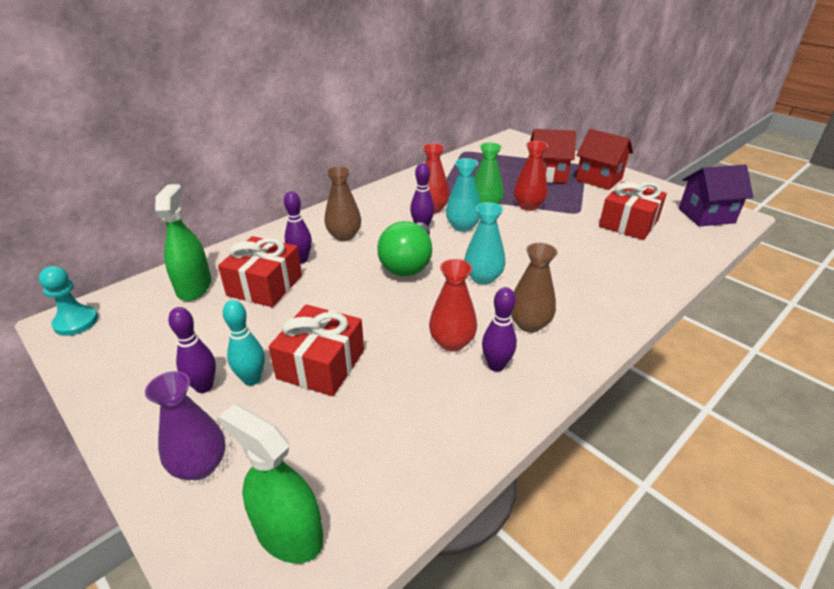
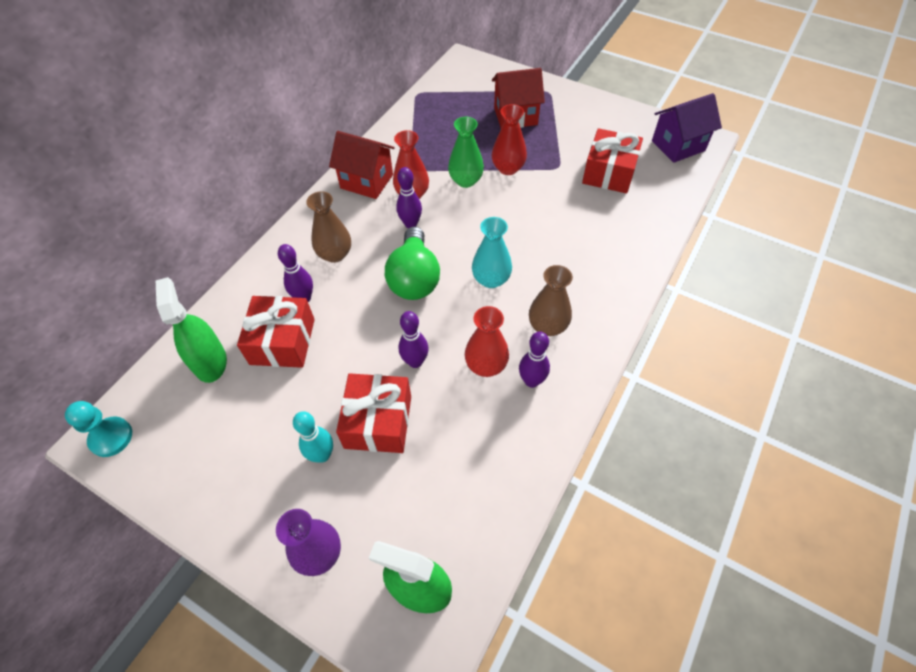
camera: 15 degrees left, 20 degrees up
(204, 386) = (281, 475): purple bowling pin -> purple bowling pin (415, 362)
(462, 226) = (451, 213): turquoise vase -> none
(599, 179) = (568, 112): red house -> red house (366, 181)

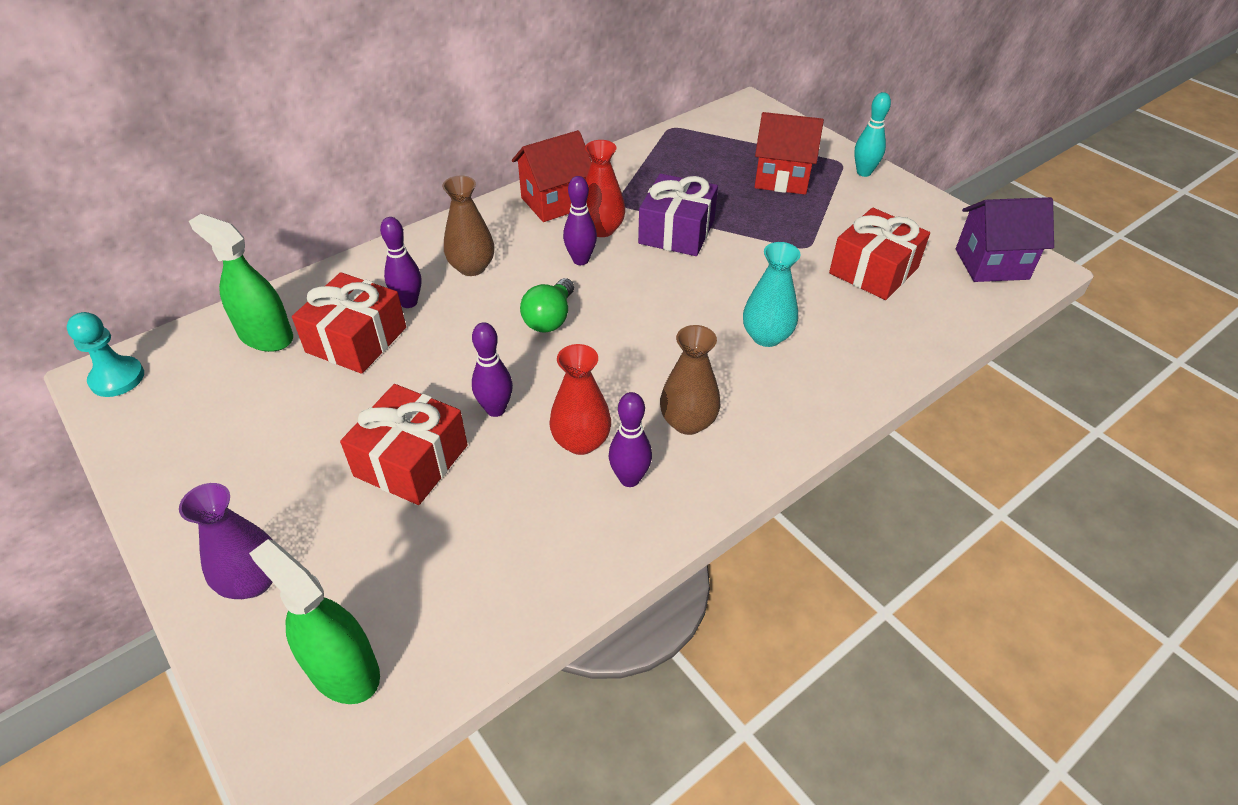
camera: 20 degrees right, 10 degrees down
(210, 362) = (266, 336): green spray bottle -> green spray bottle turned 60 degrees counterclockwise
(322, 455) = (324, 474): turquoise bowling pin -> turquoise bowling pin (864, 172)
(366, 181) = (555, 202): red house -> red house turned 75 degrees counterclockwise
(414, 278) = (550, 319): green light bulb -> green light bulb, size x0.66
(466, 180) = (676, 232): green vase -> purple gift
(491, 279) = (645, 347): turquoise vase -> turquoise vase (766, 336)
(508, 168) = (739, 232): red vase -> none

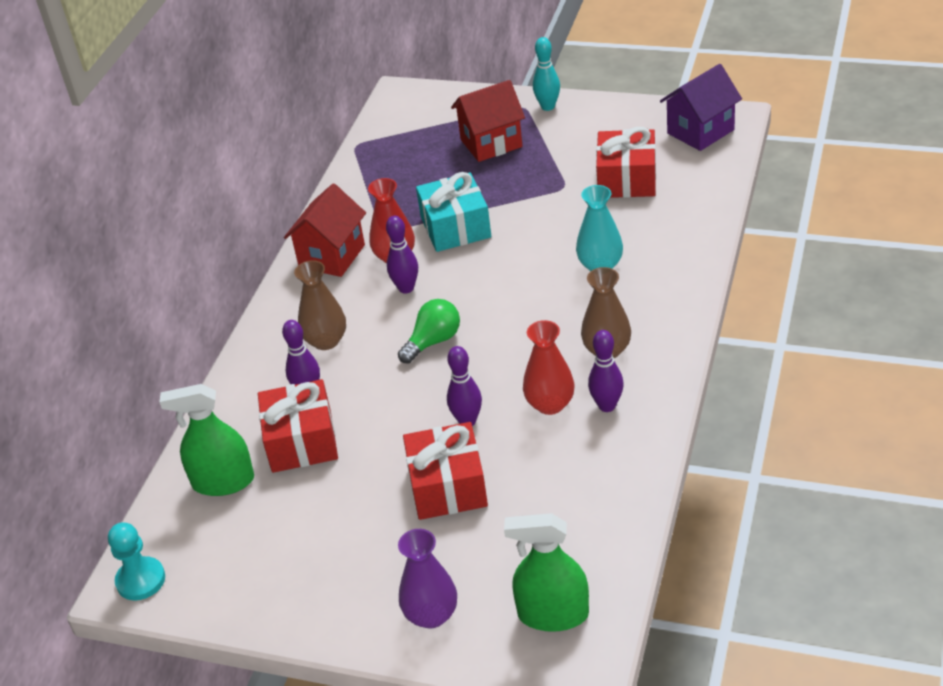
camera: 30 degrees left, 5 degrees down
(550, 319) = (433, 341): green light bulb -> green light bulb turned 120 degrees counterclockwise
(676, 232) = (455, 227): purple gift -> turquoise gift

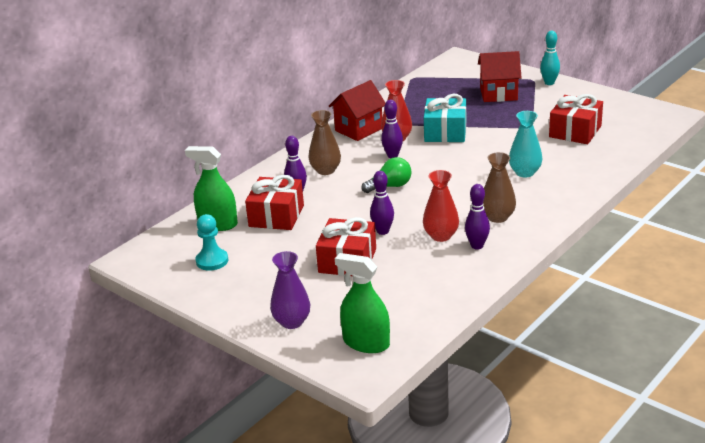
camera: 20 degrees right, 10 degrees down
(141, 580) = (139, 258): turquoise pawn -> turquoise pawn (212, 261)
(700, 131) = (644, 117): purple house -> none

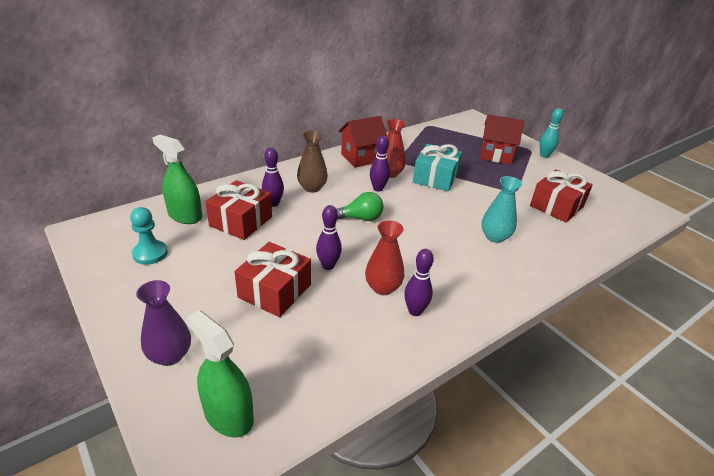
camera: 10 degrees right, 5 degrees up
(497, 217) = (450, 281): brown vase -> none

